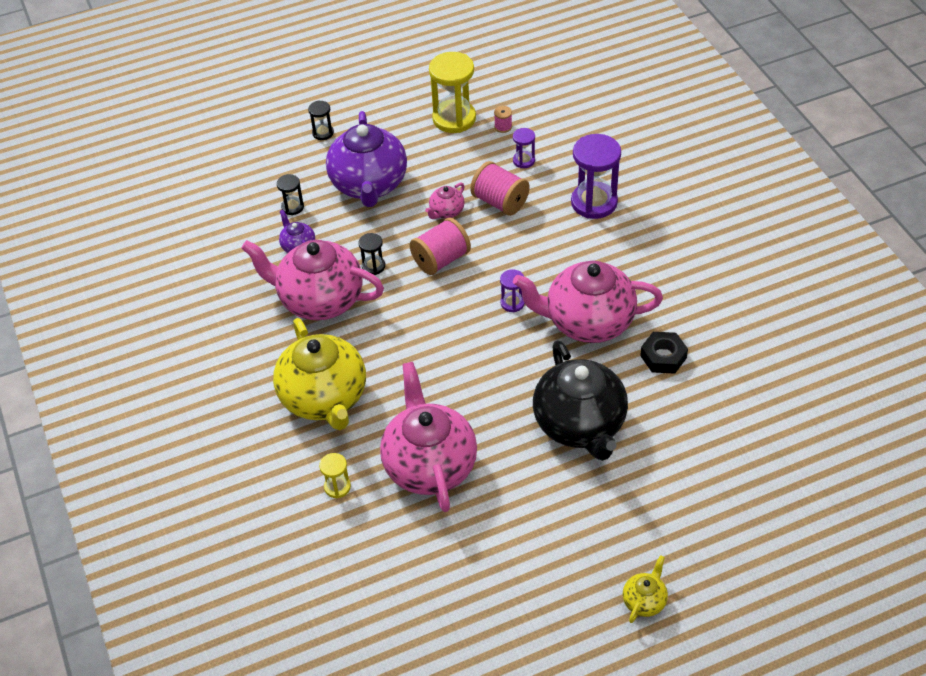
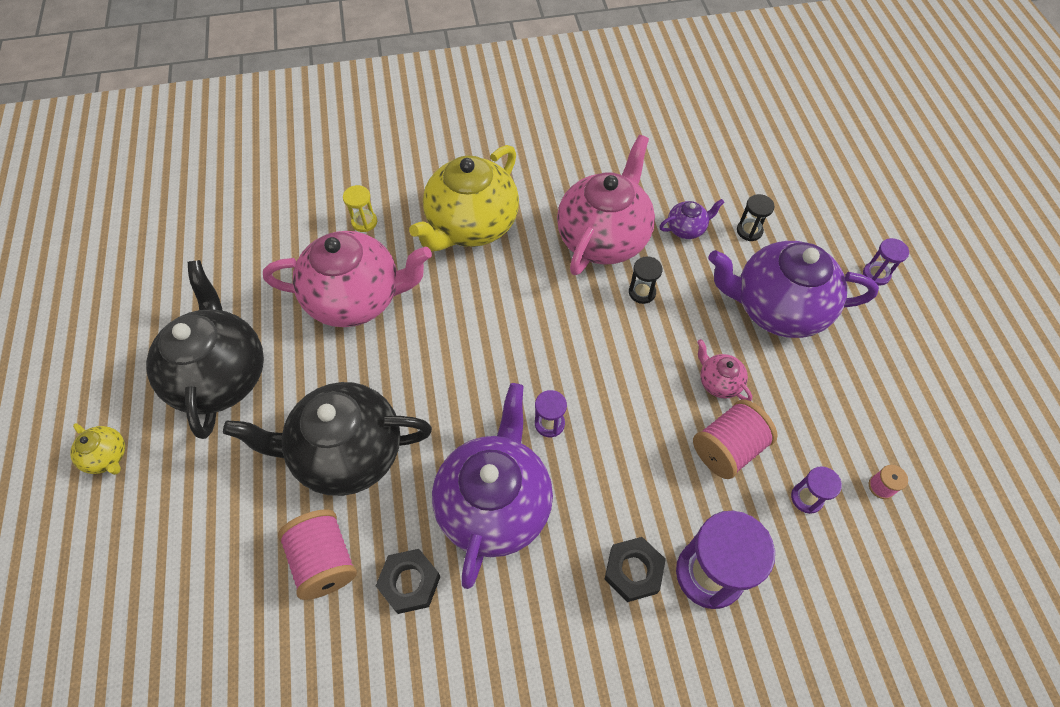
camera: 100 degrees right, 10 degrees up
(323, 133) = (876, 274): black hourglass -> purple hourglass
(324, 398) = (471, 225): yellow teapot -> yellow teapot turned 45 degrees counterclockwise
(441, 260) = (638, 361): pink spool -> pink spool (324, 560)
(454, 118) = (900, 426): yellow hourglass -> none
(540, 544) = (221, 375): none -> black teapot
(587, 322) = (495, 504): pink teapot -> purple teapot
(607, 239) = (633, 571): none -> black nut

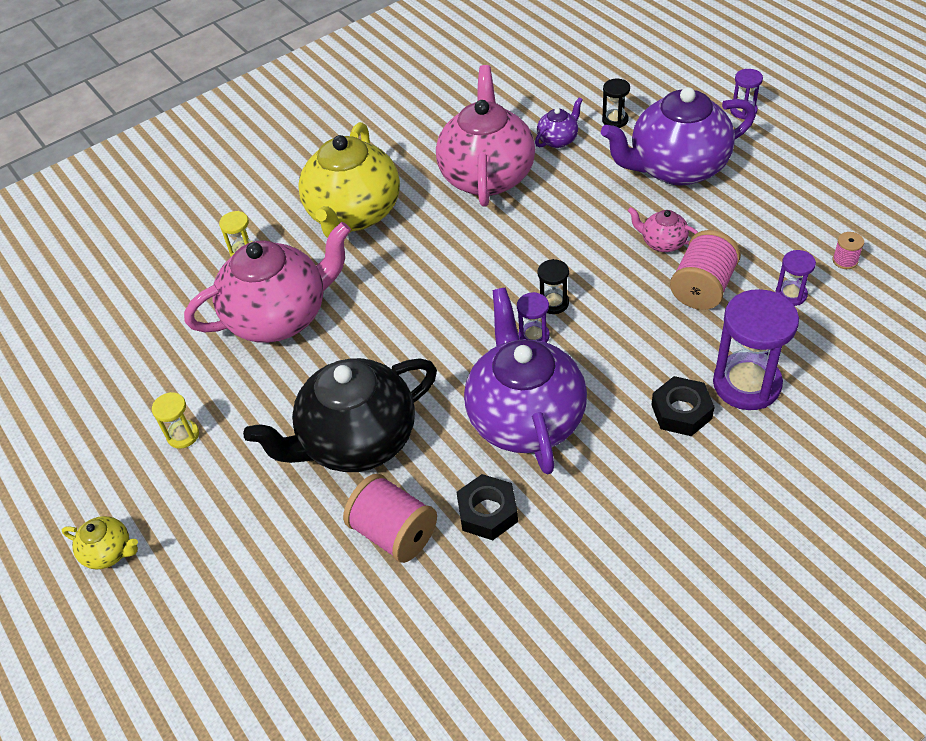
camera: 20 degrees left, 10 degrees down
(221, 375) = (183, 435): black teapot -> yellow hourglass
(642, 292) = (550, 203): black hourglass -> black hourglass (553, 303)

